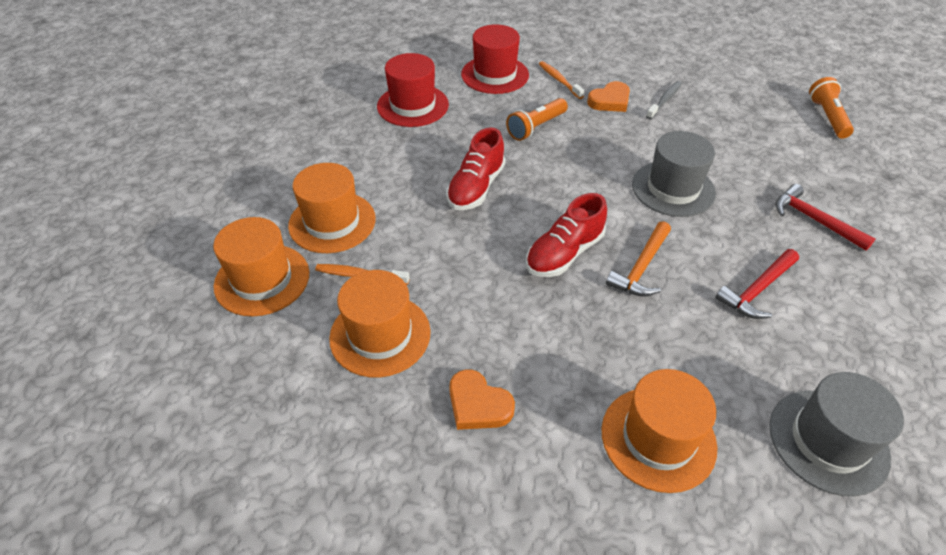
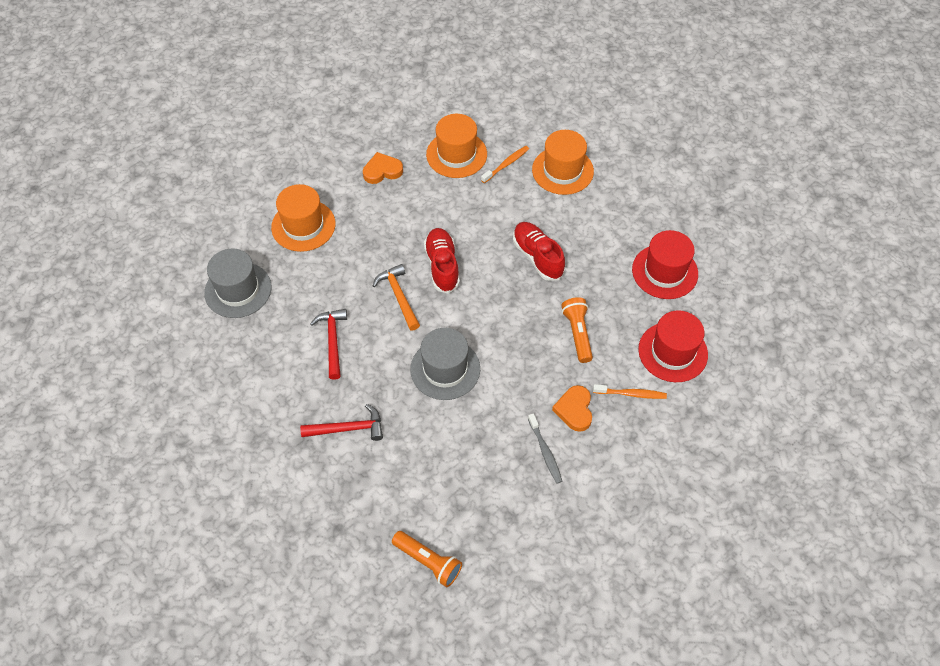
camera: 125 degrees right, 10 degrees up
(262, 279) = (538, 123): orange hat -> none

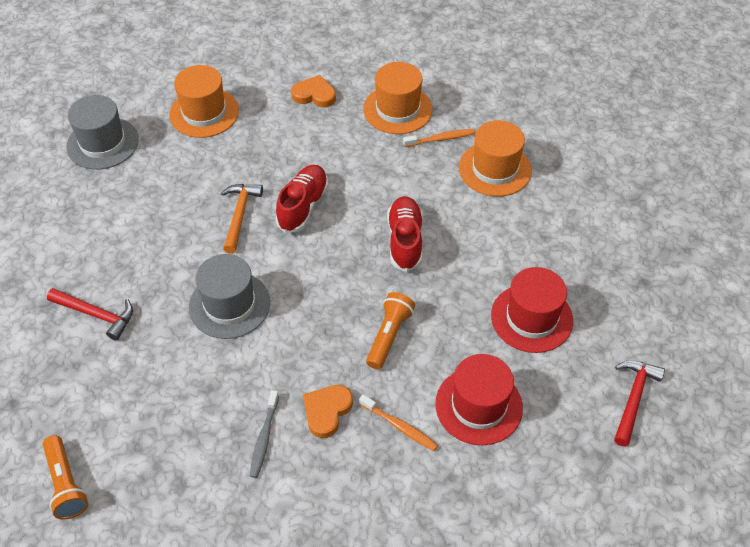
camera: 30 degrees right, 5 degrees down
(332, 341) = (147, 227): red hammer -> red hammer (633, 399)

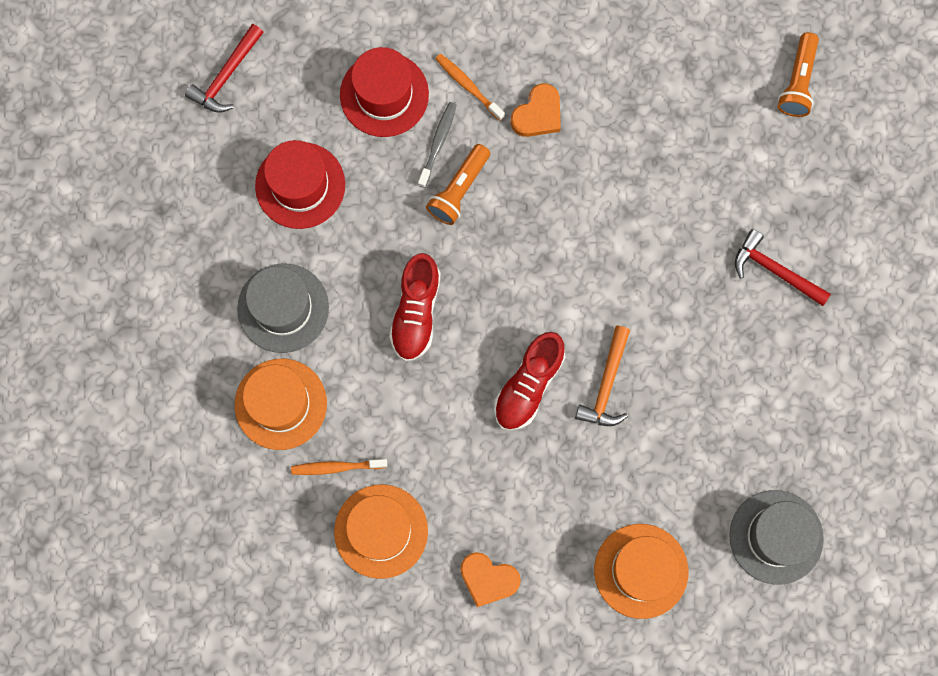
camera: 170 degrees left, 25 degrees up
(66, 484) = (797, 82): orange flashlight -> orange flashlight turned 150 degrees counterclockwise
(229, 304) = (627, 258): grey hat -> grey hat (283, 308)
(264, 438) = (604, 96): grey toothbrush -> grey toothbrush (438, 143)

